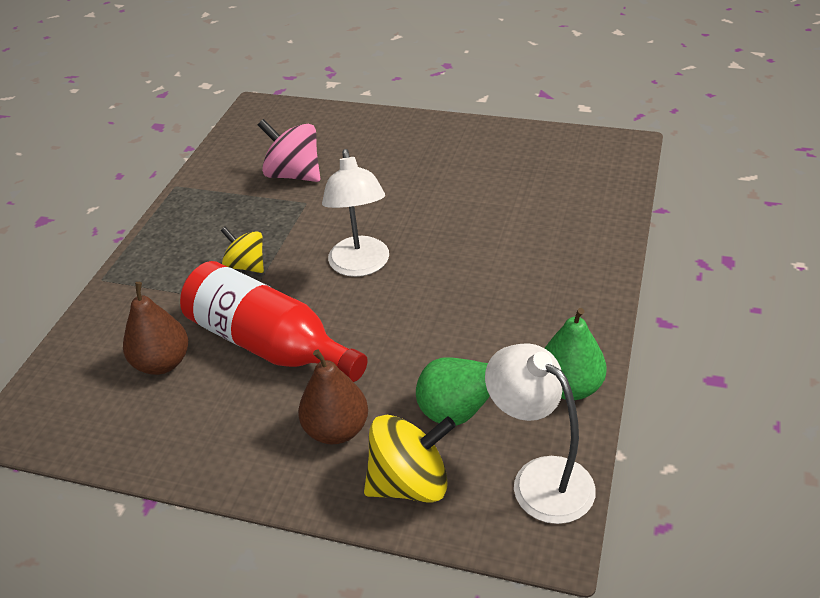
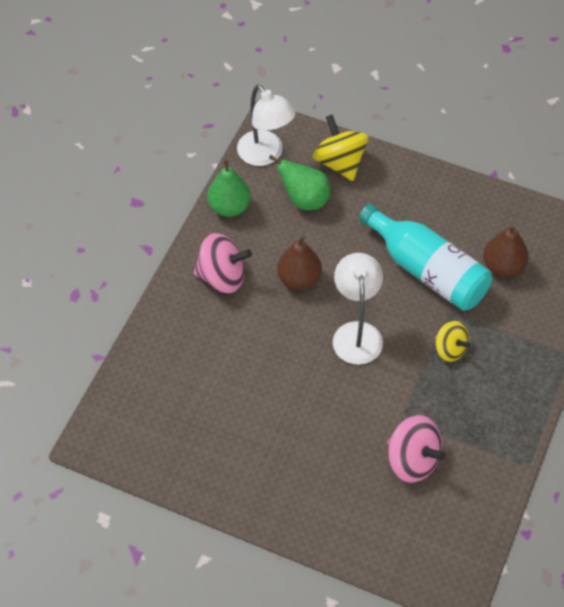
camera: 175 degrees left, 15 degrees up
(269, 344) = (427, 270): red bottle -> turquoise bottle
(336, 430) = (381, 200): brown pear -> brown pear (299, 279)
(410, 483) = (340, 163): yellow spinning top -> yellow spinning top turned 75 degrees clockwise
(546, 300) = (222, 277): none -> pink spinning top

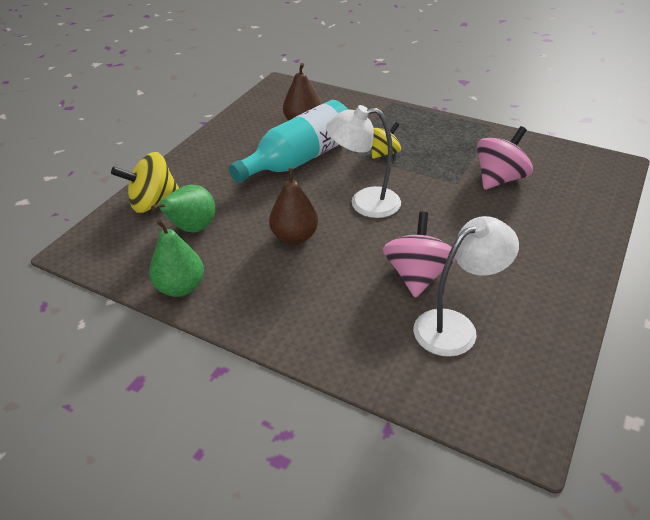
camera: 85 degrees left, 15 degrees down
(222, 277) = (280, 296): pink spinning top -> pink spinning top (417, 275)
(265, 155) = (117, 255): white lamp -> white lamp (455, 326)

